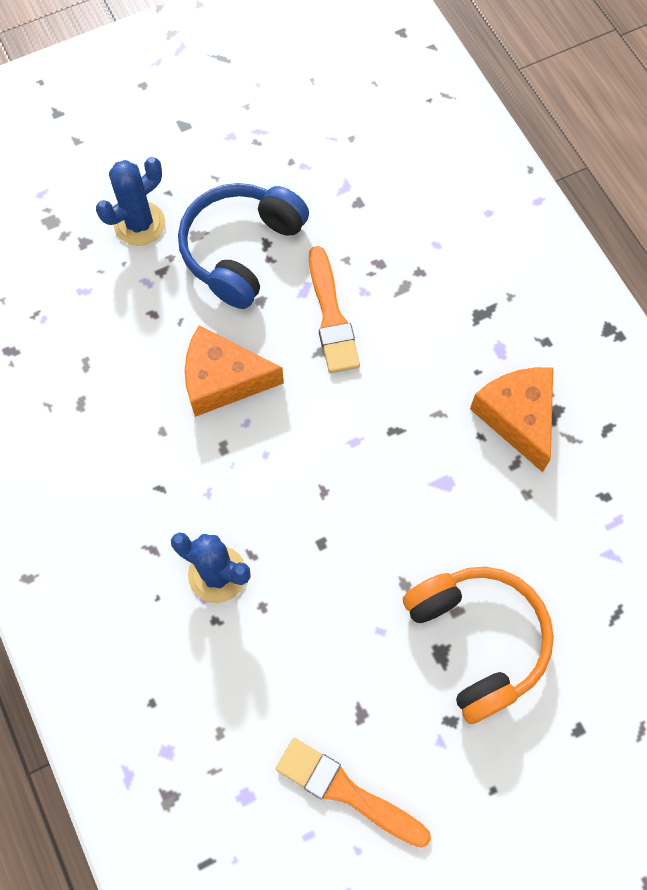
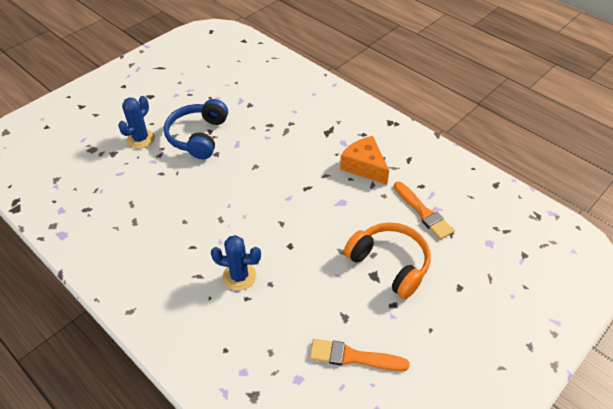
camera: 20 degrees left, 20 degrees down
(223, 380) = (209, 191): orange cheese -> none
(331, 316) = (255, 151): orange brush -> orange brush (423, 212)

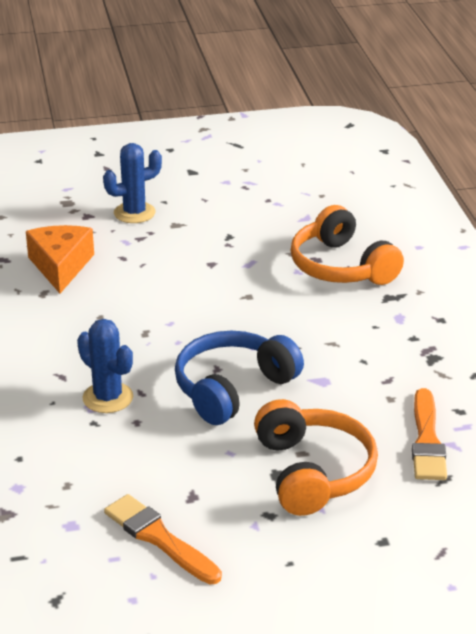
camera: 35 degrees right, 15 degrees down
(198, 136) = (208, 237): blue headphones -> blue headphones (233, 389)
(287, 124) = (341, 266): none -> orange headphones
(364, 166) = (399, 355): orange cheese -> orange cheese (60, 266)

